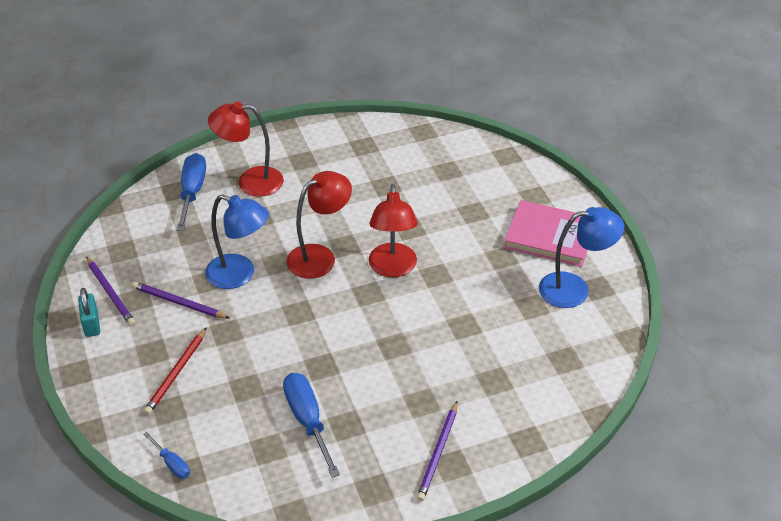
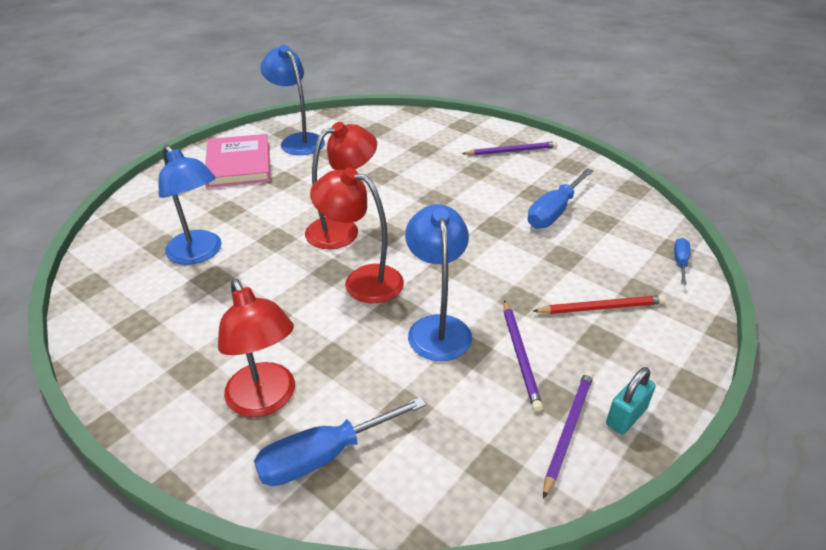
camera: 120 degrees left, 5 degrees down
(421, 185) = (199, 254): none -> blue lamp

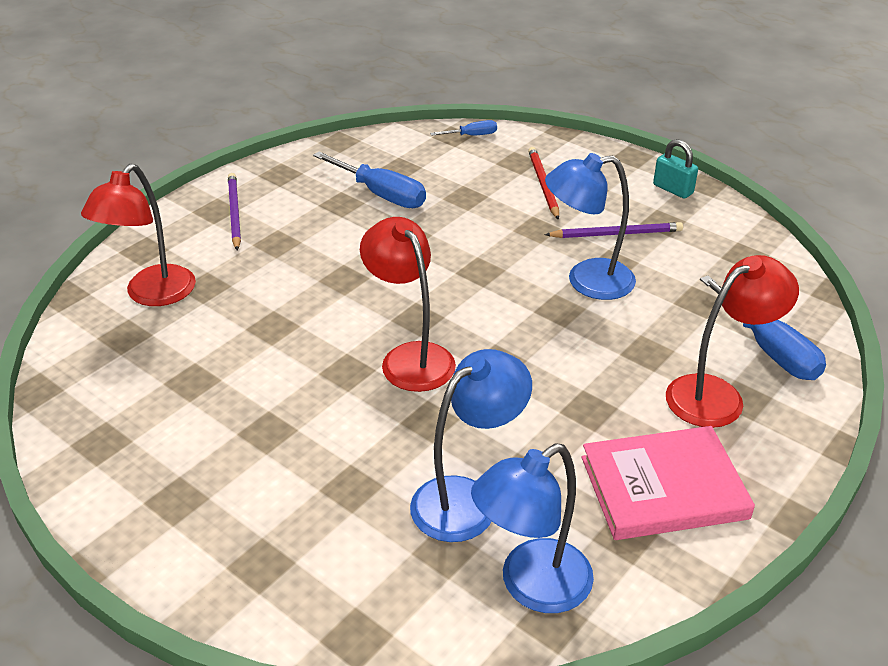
camera: 90 degrees left, 0 degrees up
(238, 164) = (203, 495): pink book -> pink book (663, 488)
(298, 140) = (136, 426): blue lamp -> blue lamp (531, 586)
(362, 280) = (515, 335): red lamp -> red lamp (152, 295)
(568, 430) = (695, 217): purple pencil -> none
(680, 262) = (472, 135): blue screwdriver -> blue screwdriver turned 150 degrees clockwise

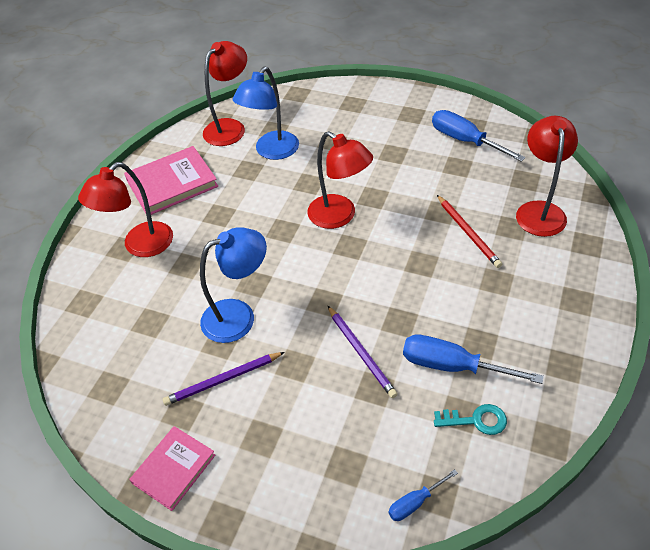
camera: 165 degrees right, 10 degrees up
(234, 213) = (558, 302): purple pencil -> purple pencil (361, 353)
(389, 161) = (476, 420): none -> turquoise key
(531, 586) = (230, 127): blue lamp -> red lamp
(543, 184) = (307, 433): red pencil -> red pencil (468, 232)
(673, 189) = (174, 469): turquoise padlock -> pink book
(768, 349) = (102, 292): blue screwdriver -> blue screwdriver (465, 140)

